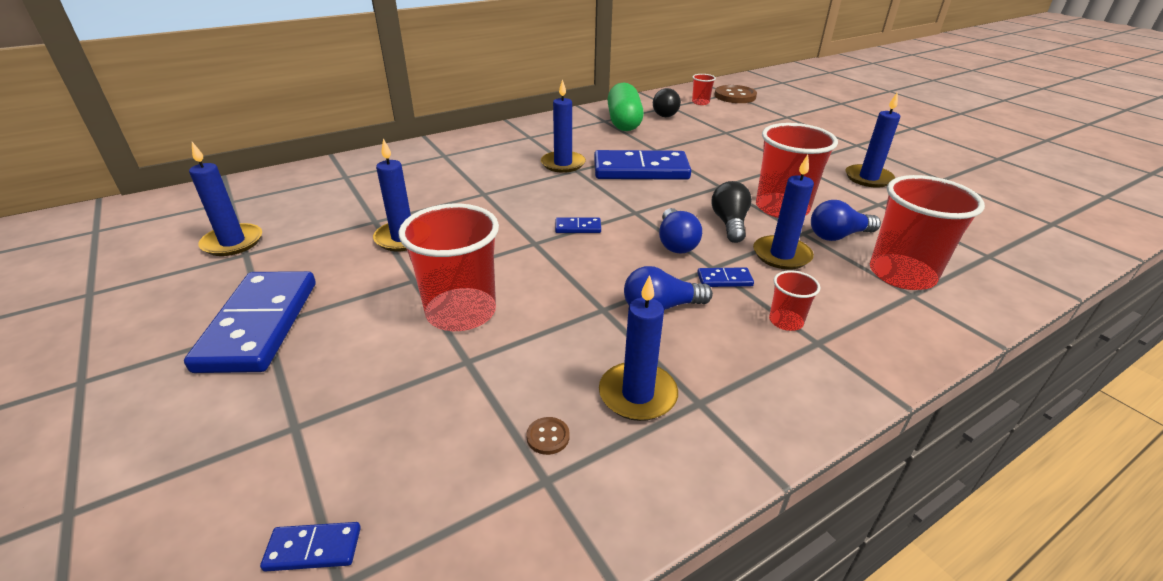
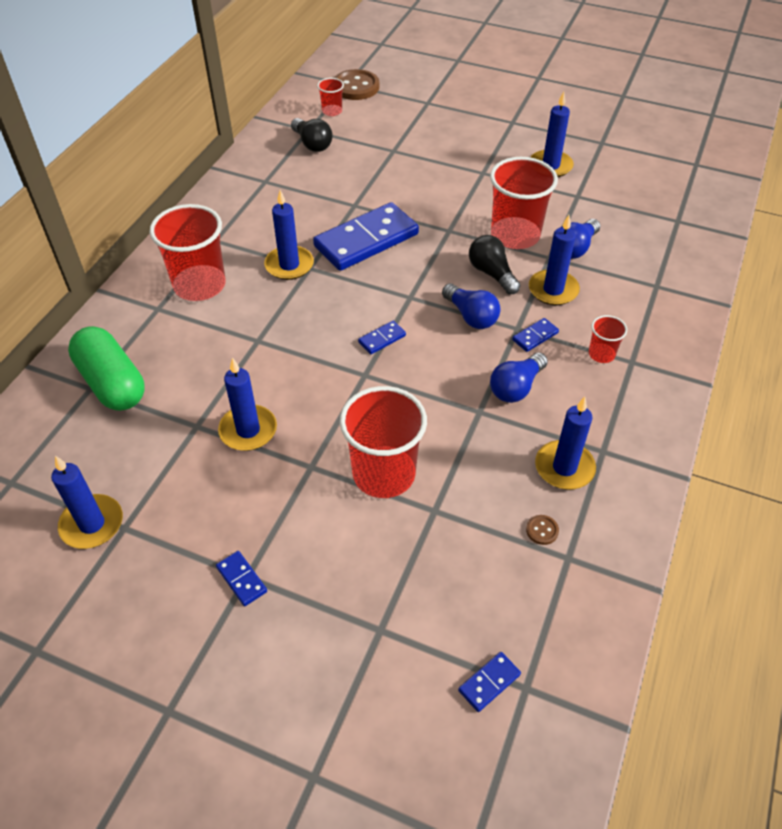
camera: 35 degrees left, 15 degrees up
(259, 325) = (241, 579): blue domino -> blue domino, size x0.41
(624, 122) = (286, 175): green capsule -> green capsule (112, 383)
(901, 274) = (639, 269): red cup -> red cup (199, 285)

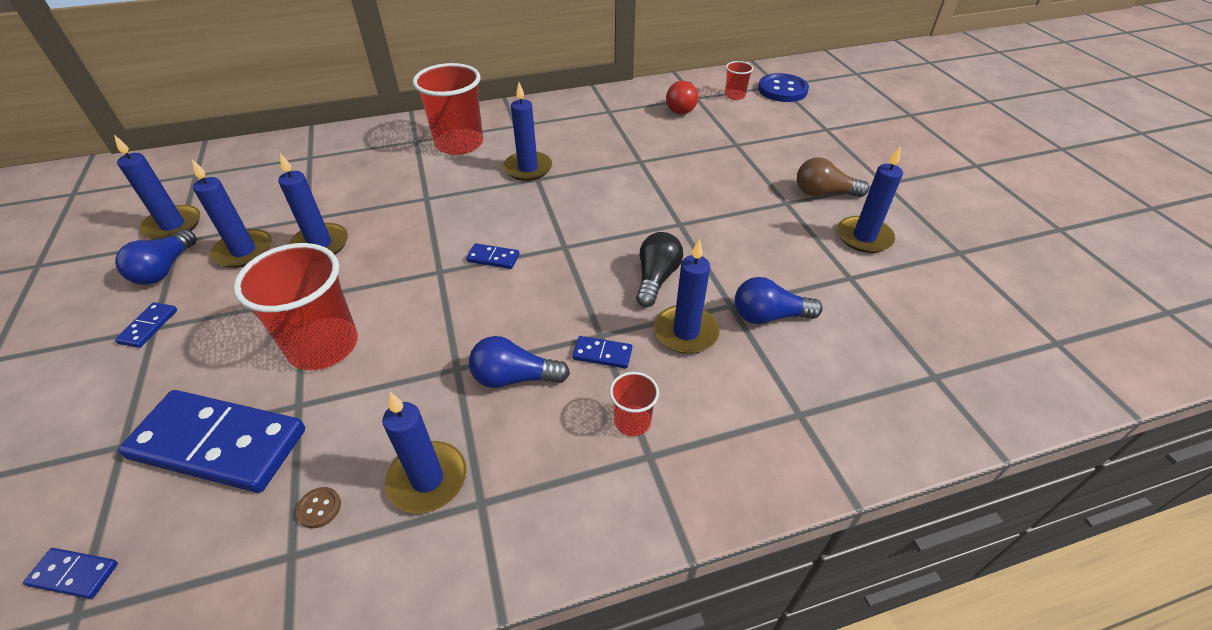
camera: 50 degrees right, 5 degrees down
(112, 383) = (322, 162): green capsule -> none
(199, 484) = (244, 251): none -> blue candle
(312, 144) = (682, 107): black light bulb -> red light bulb
(356, 87) = (782, 90): brown button -> blue button
(366, 240) = (605, 188): blue domino -> blue domino (219, 443)
(471, 316) = (581, 295): blue light bulb -> blue light bulb (165, 269)
(492, 151) = (823, 193): none -> brown light bulb
(515, 235) = (729, 266): red cup -> none

